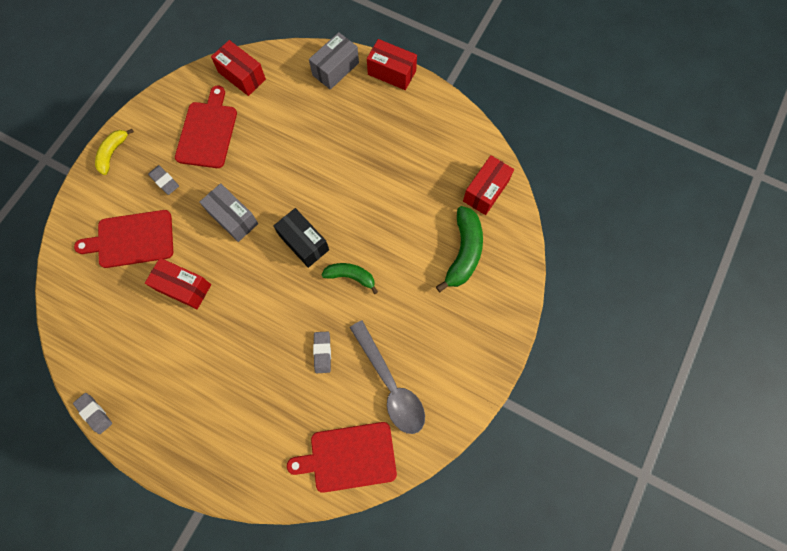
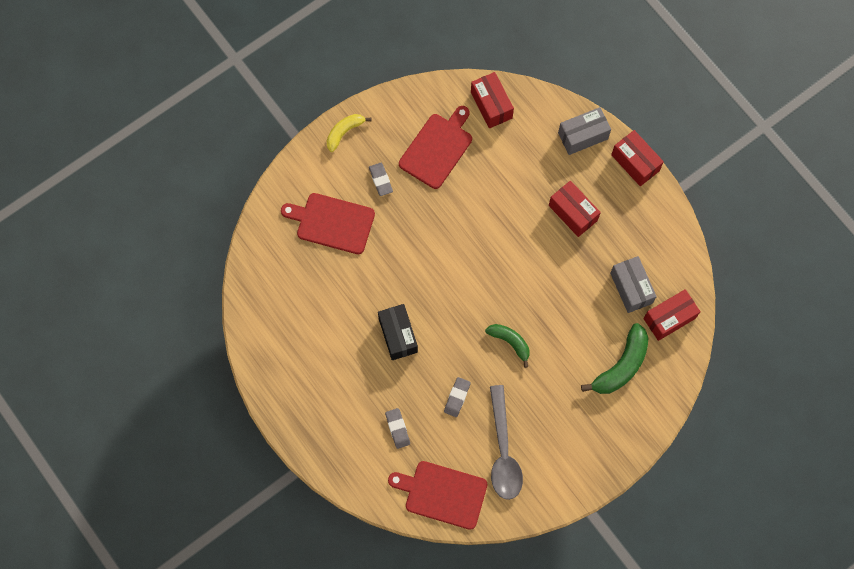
camera: 25 degrees right, 0 degrees up
(94, 413) = (248, 361): grey eraser -> grey eraser (397, 429)
(184, 287) = (361, 286): red box -> red box (573, 213)
(233, 218) = (428, 242): grey box -> grey box (631, 288)
(304, 242) = (482, 293): black box -> black box (398, 335)

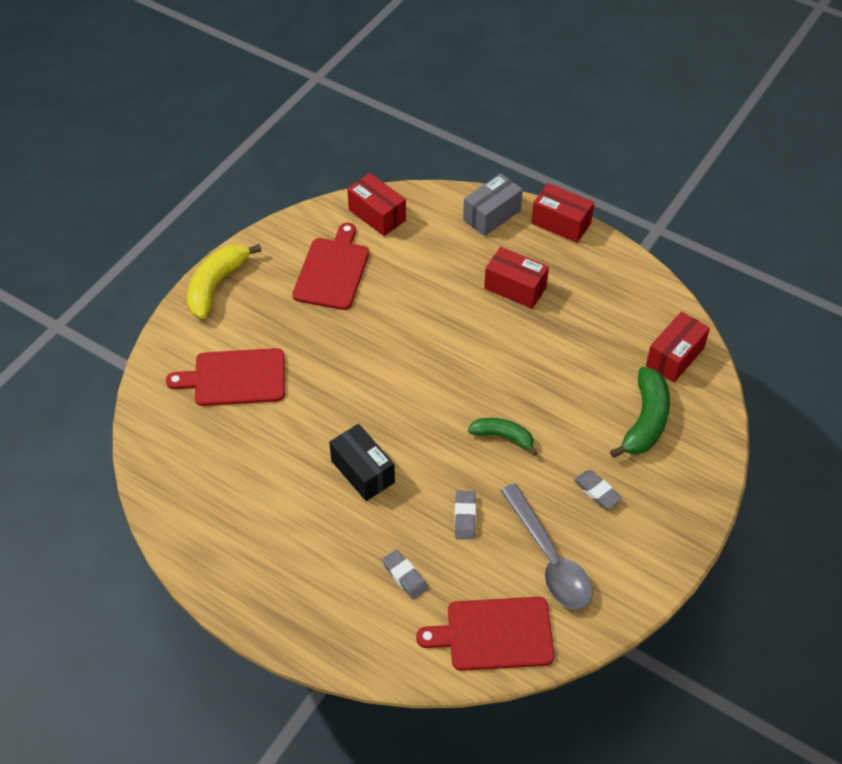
camera: 20 degrees left, 20 degrees down
(344, 132) = (216, 285): yellow banana -> yellow banana, size x1.59
(380, 180) = (278, 319): grey eraser -> grey eraser (597, 491)
(631, 288) = (616, 340): grey box -> none

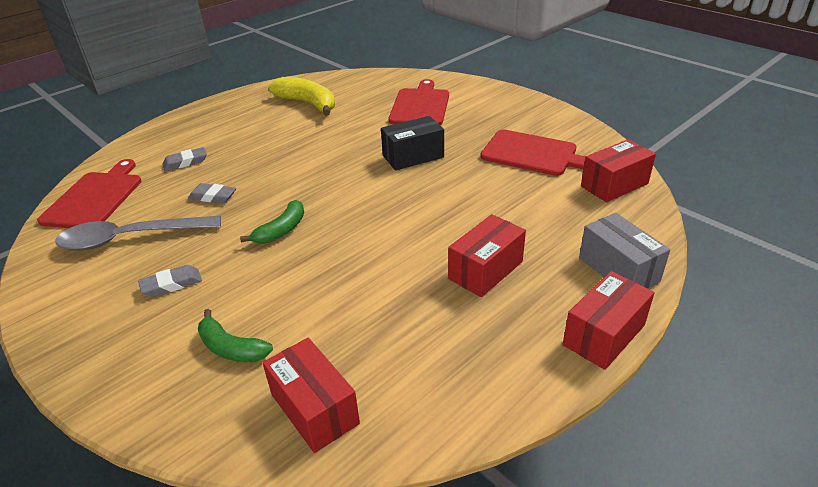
camera: 105 degrees right, 15 degrees down
(216, 285) = (523, 102): yellow banana -> yellow banana (308, 103)
(363, 471) = (295, 152): black box -> black box (413, 156)
(645, 421) = (231, 348): green banana -> green banana, size x0.63

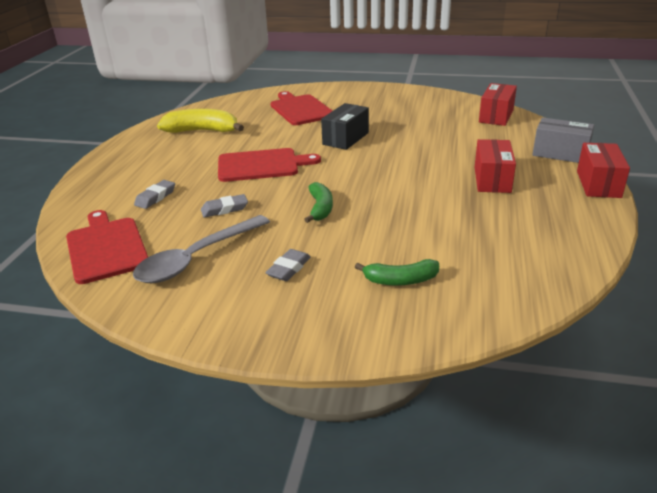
camera: 35 degrees left, 5 degrees down
(314, 409) = (507, 282): red box -> none
(532, 154) = (424, 115): red cutting board -> red cutting board (261, 165)

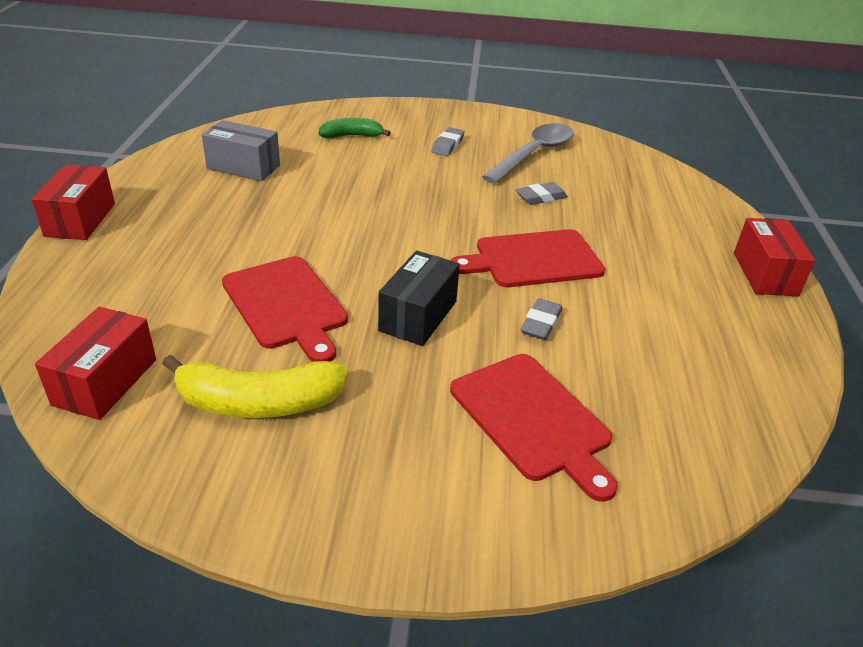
camera: 170 degrees right, 5 degrees up
(106, 247) = (626, 164): red cutting board -> red cutting board (286, 305)
(155, 197) = (634, 213): grey eraser -> grey eraser (541, 323)
(202, 131) = (688, 343): yellow banana -> yellow banana (258, 403)
(320, 208) = (432, 196): green banana -> none
(492, 179) = (214, 229): red box -> red box (764, 274)
(560, 153) = (77, 273): grey box -> grey box (243, 167)

